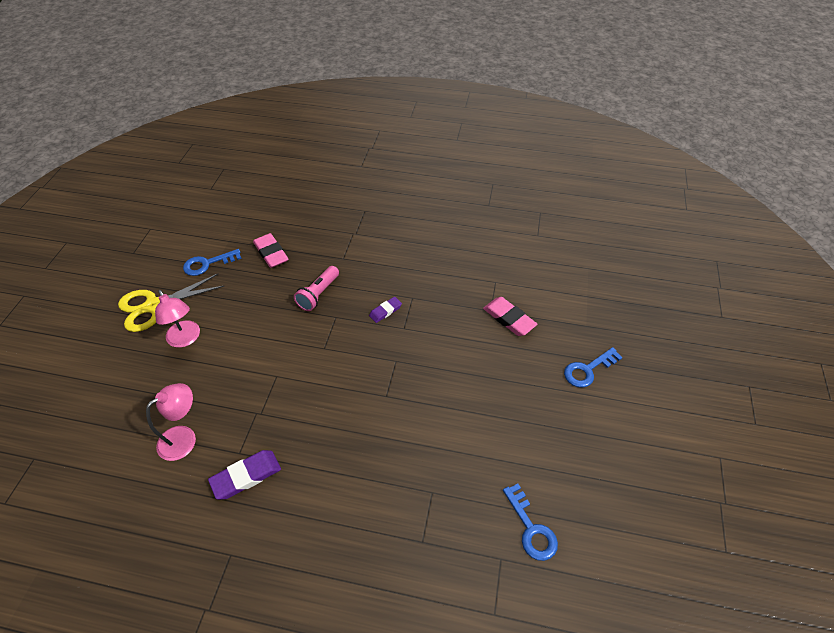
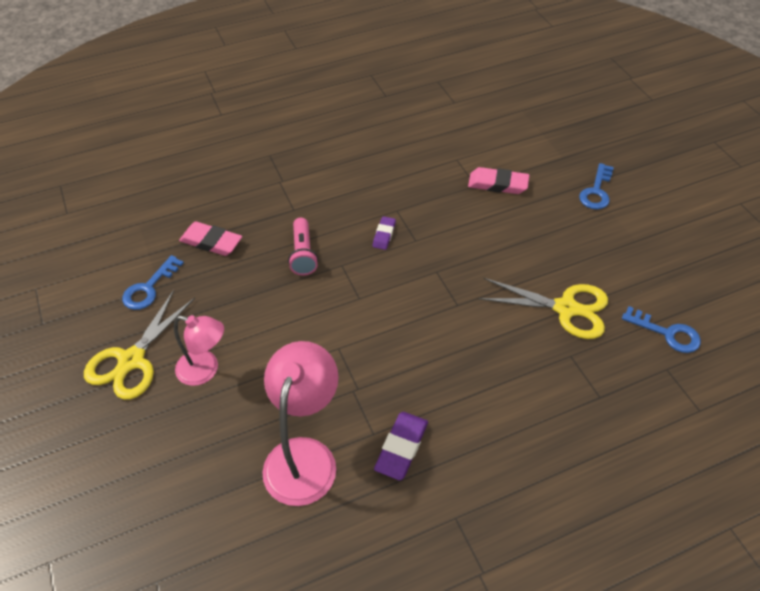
camera: 35 degrees left, 0 degrees up
(184, 438) = (304, 456): pink lamp -> pink lamp, size x1.57
(465, 451) = (566, 308): none -> yellow scissors

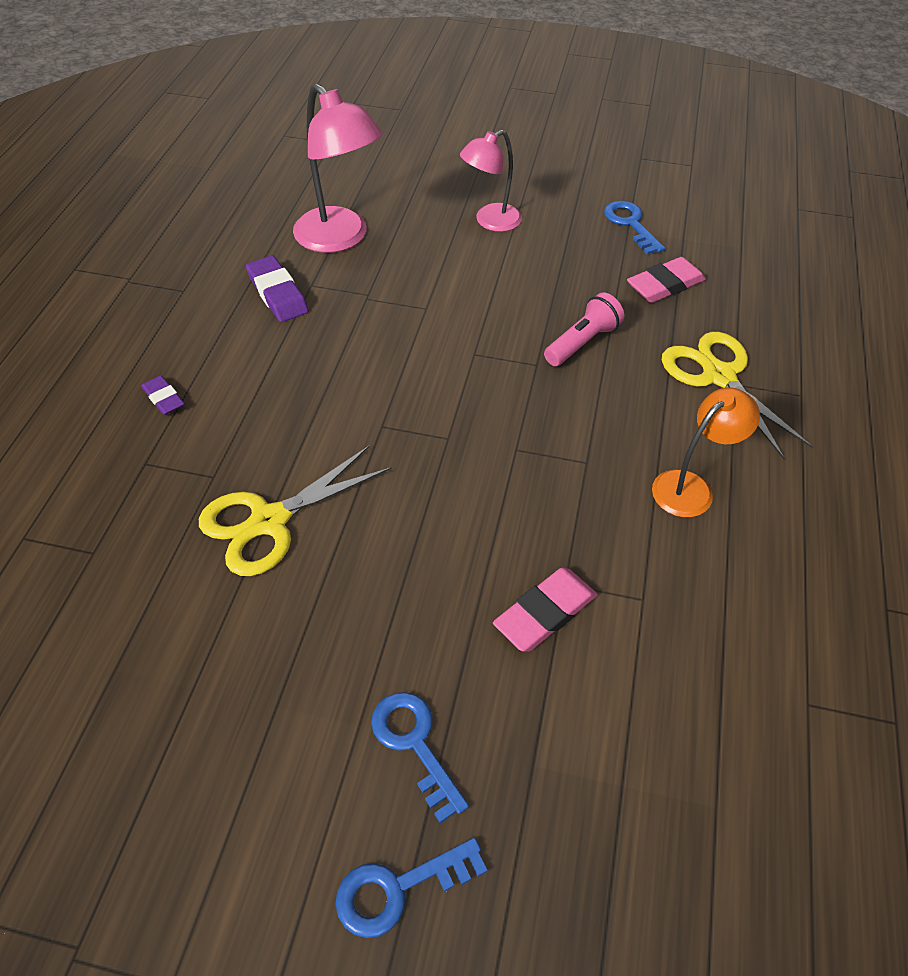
camera: 125 degrees right, 0 degrees up
(132, 360) = (546, 188): yellow scissors -> yellow scissors (718, 376)
(303, 254) = (582, 342): pink flashlight -> pink flashlight turned 105 degrees clockwise
(375, 169) = (691, 487): none -> orange lamp
(384, 235) = (552, 425): purple eraser -> purple eraser (163, 398)
(667, 333) = (124, 597): blue key -> blue key (398, 889)

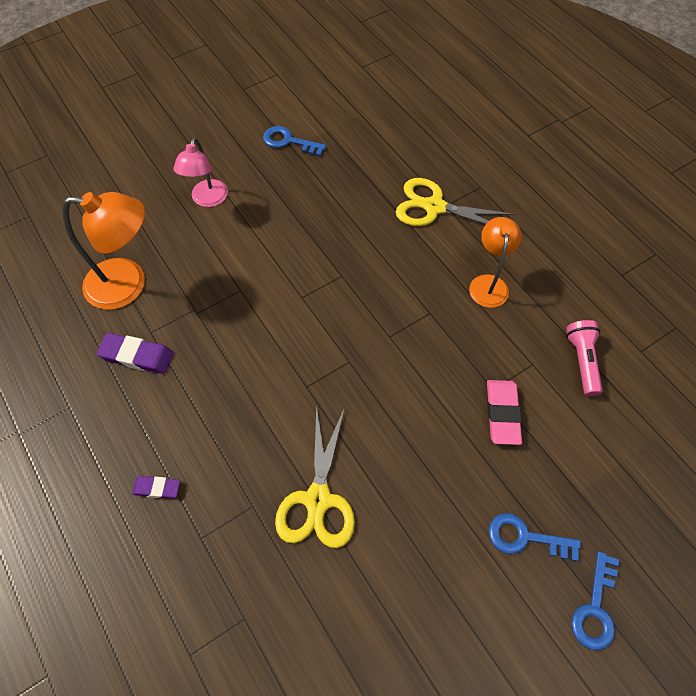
camera: 45 degrees left, 10 degrees up
(340, 239) = (128, 284): pink lamp -> orange lamp
(582, 342) = (349, 241): pink flashlight -> pink flashlight (582, 361)
(665, 285) = (350, 169): pink eraser -> none

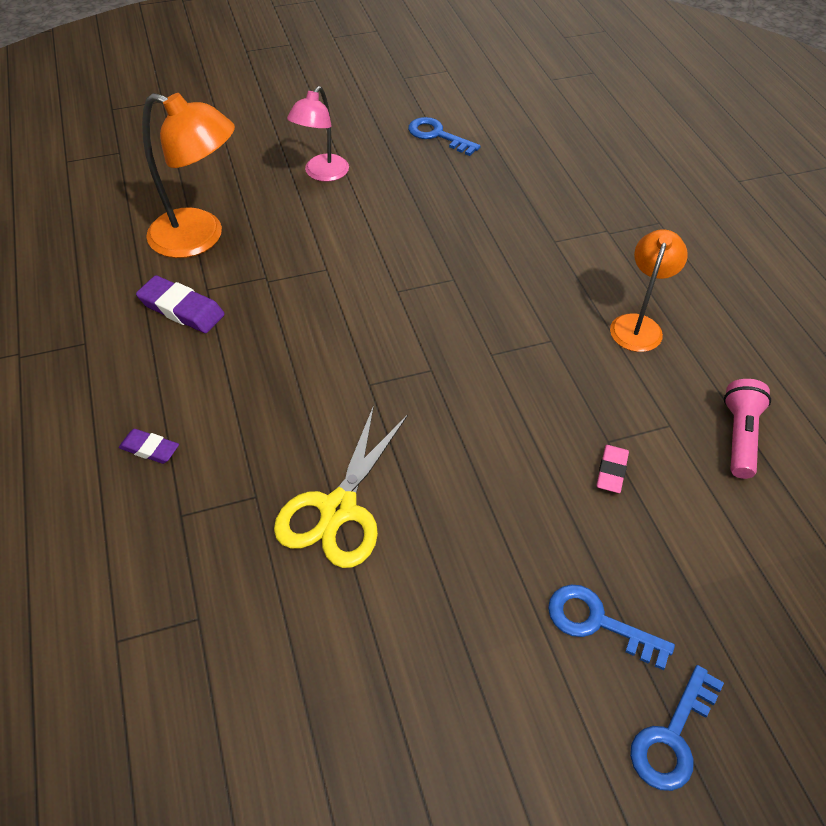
camera: 15 degrees right, 10 degrees down
(434, 207) = (593, 232): yellow scissors -> none
(502, 413) = (611, 471): pink eraser -> pink eraser, size x0.61

